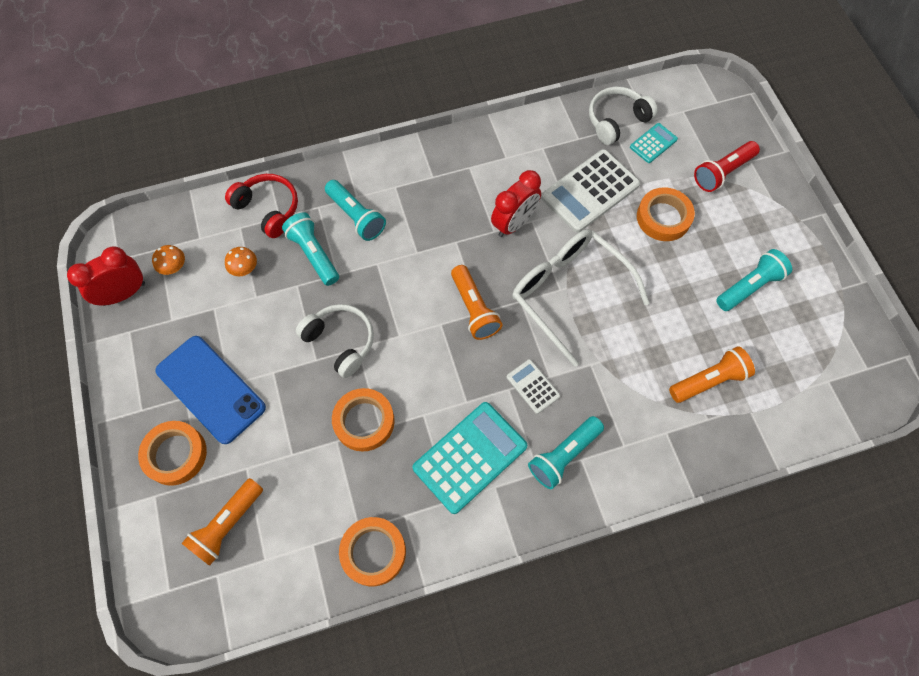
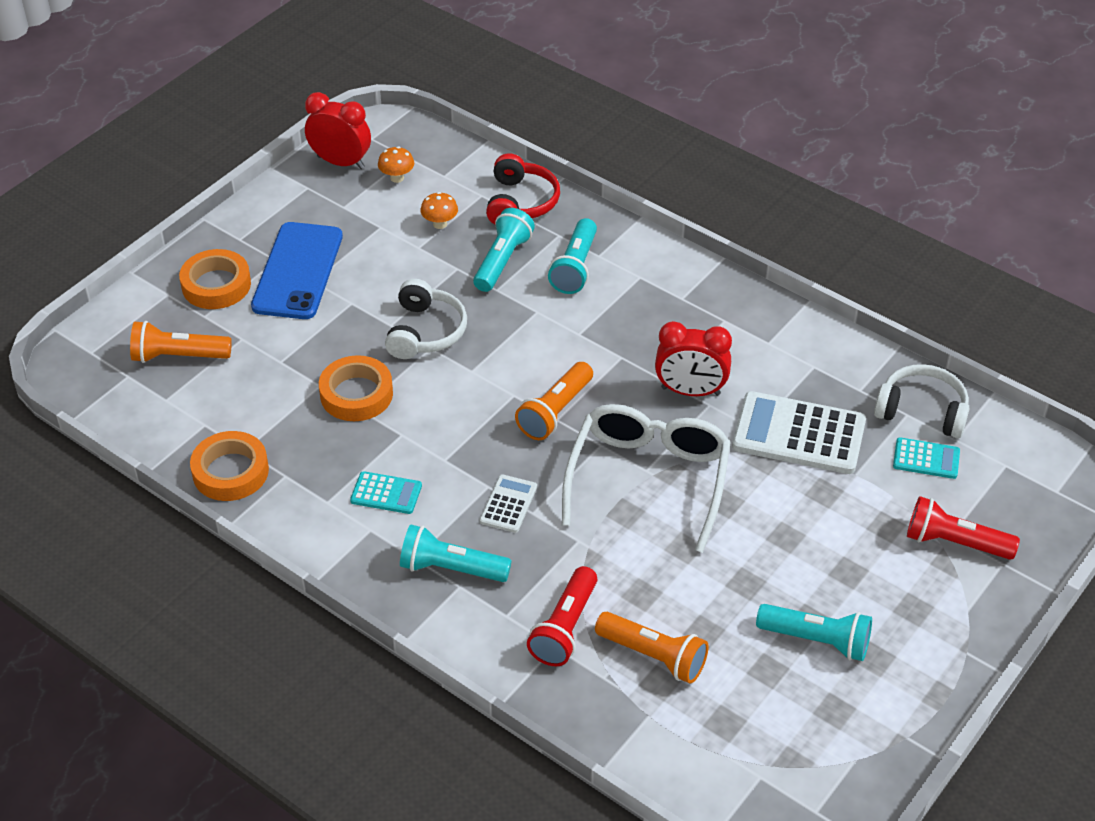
camera: 55 degrees right, 20 degrees down
(470, 457) = (386, 493): turquoise calculator -> turquoise calculator, size x0.51
(656, 417) = (564, 628): none -> red flashlight
(663, 217) = (831, 516): orange tape -> none

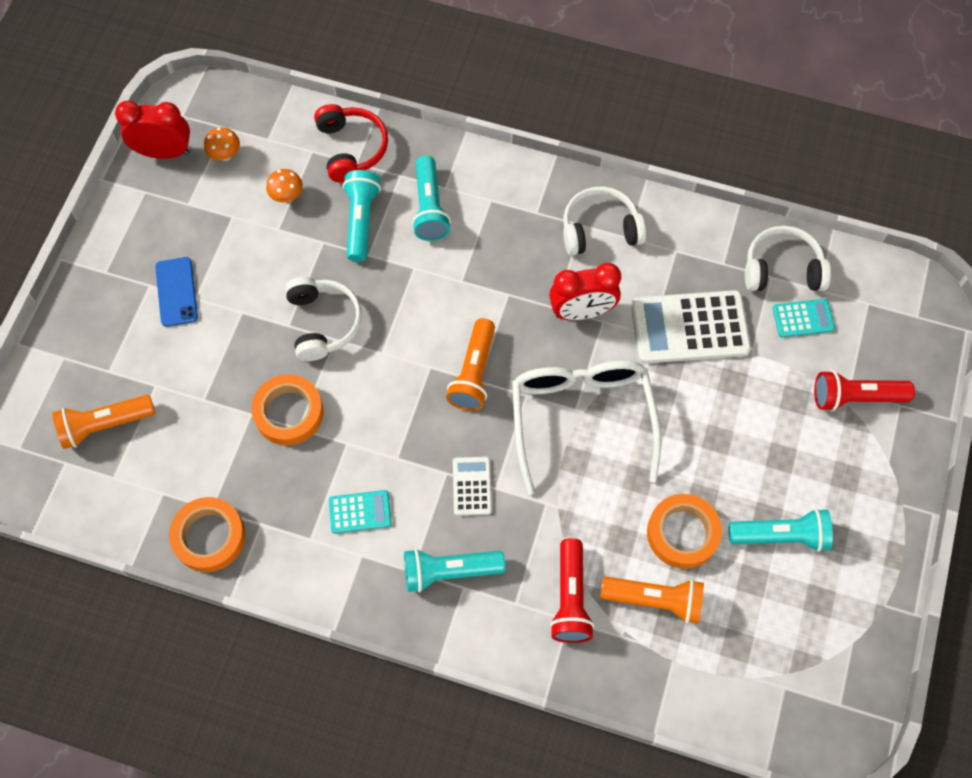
camera: 20 degrees left, 20 degrees up
(216, 285) = (105, 332): orange tape -> orange tape (682, 533)
(298, 271) = (176, 292): blue phone -> blue phone, size x0.58
(741, 329) = (600, 229): none -> white headphones

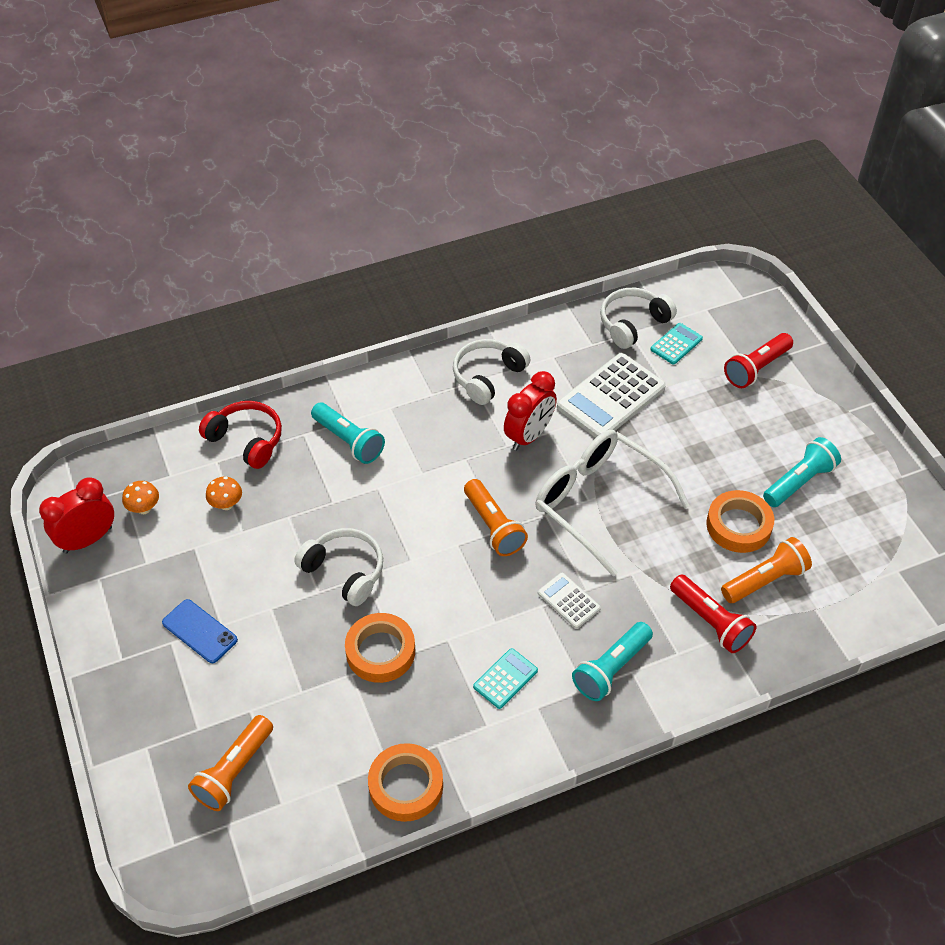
camera: 40 degrees left, 15 degrees down
(361, 220) = (304, 483): turquoise flashlight -> none

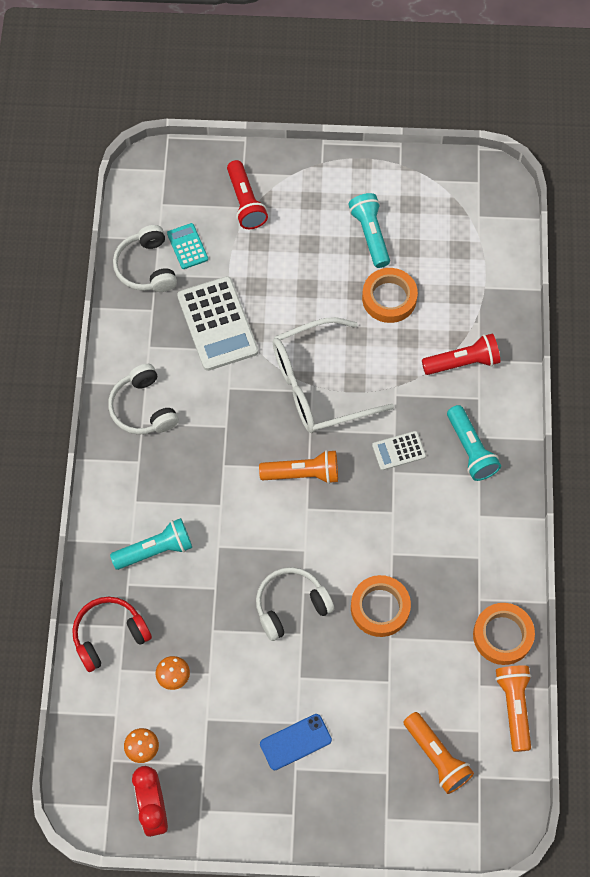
camera: 65 degrees left, 15 degrees up
(505, 679) = (445, 527): turquoise calculator -> none
(529, 436) = (225, 405): red clock -> none
(765, 580) = (445, 306): orange flashlight -> orange flashlight (514, 707)

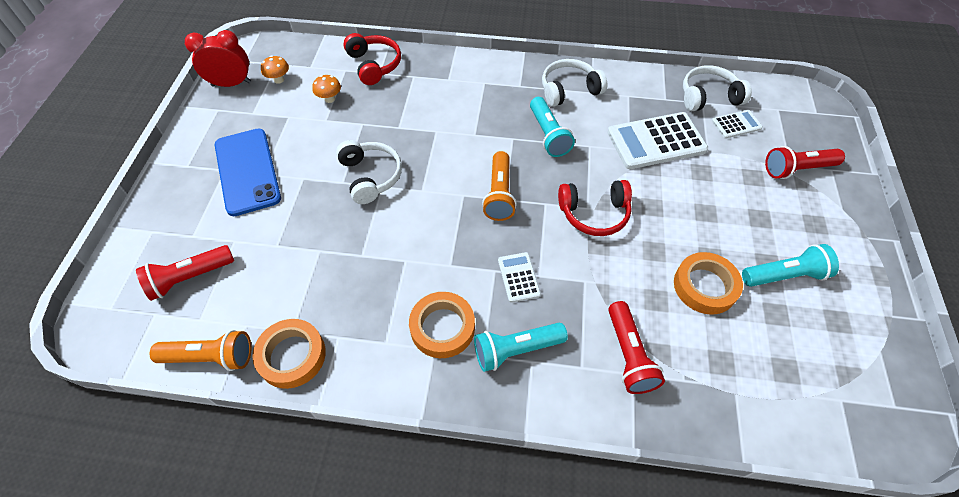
camera: 95 degrees right, 10 degrees down
(155, 550) = (439, 93): turquoise flashlight -> turquoise flashlight (548, 135)
(187, 246) = (736, 124): turquoise calculator -> white calculator
(295, 742) = (247, 171): blue phone -> blue phone, size x1.74
(318, 385) = (594, 213): white glasses -> red headphones
(380, 608) = (351, 244): orange tape -> orange tape (442, 327)
(437, 757) = (189, 278): orange flashlight -> red flashlight

